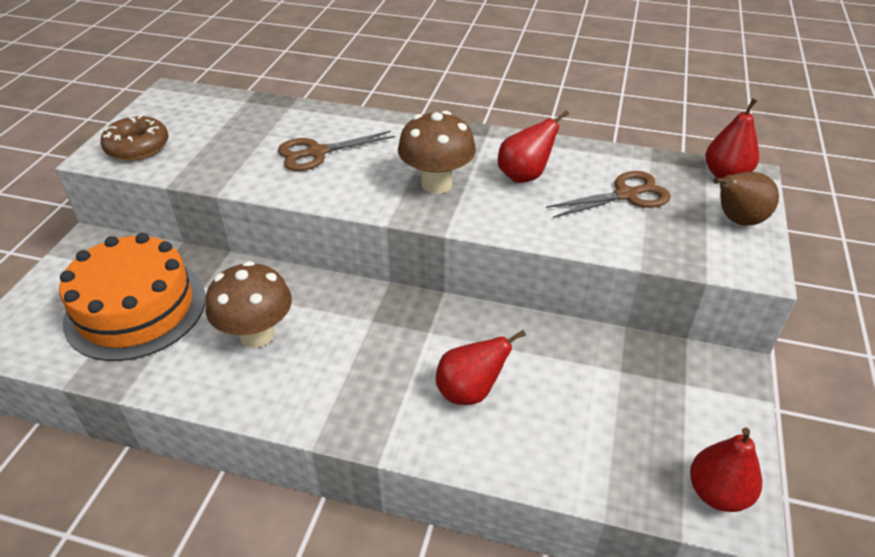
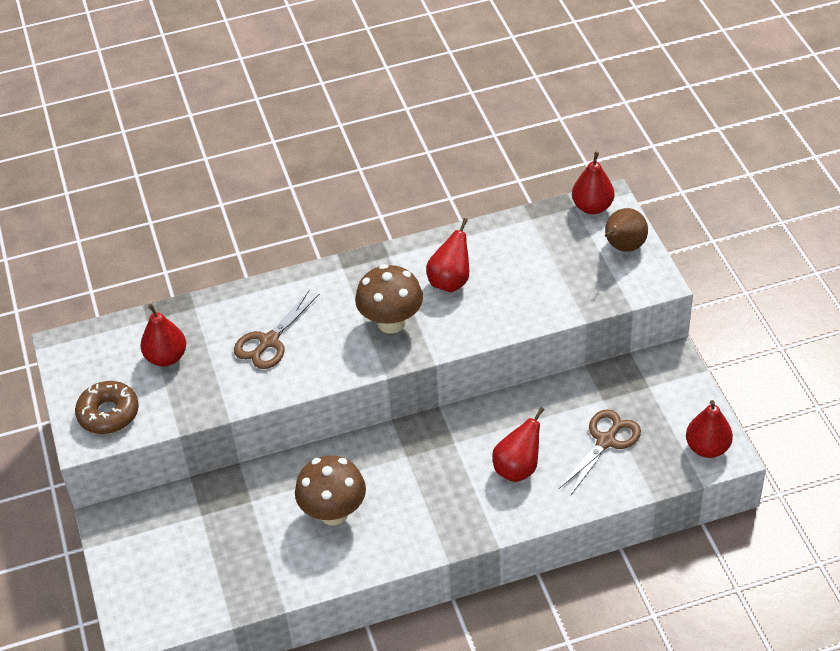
camera: 30 degrees left, 5 degrees up
(136, 309) = (218, 546): orange cake -> none
(227, 129) = (166, 357): none -> red pear
(626, 195) = (535, 262): brown scissors -> brown scissors (606, 441)

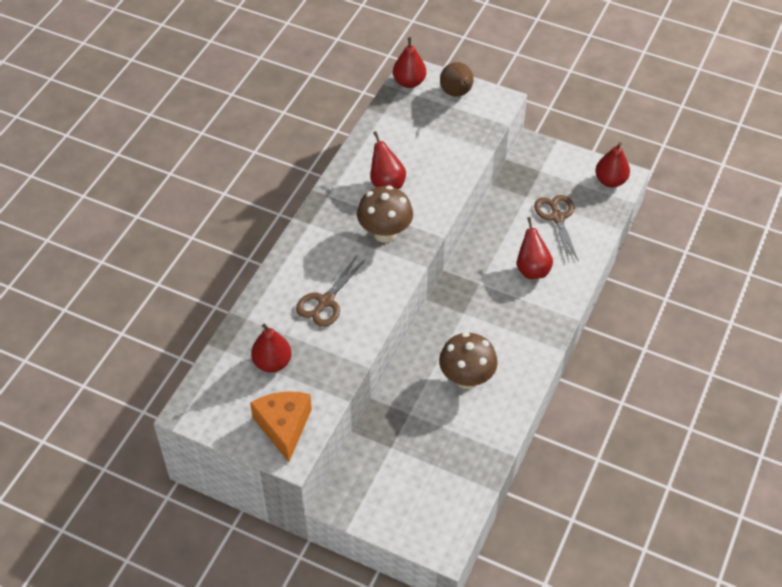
camera: 50 degrees left, 5 degrees up
(108, 413) = (284, 427): brown donut -> orange cheese
(269, 341) = (325, 301): brown scissors -> brown scissors turned 45 degrees clockwise

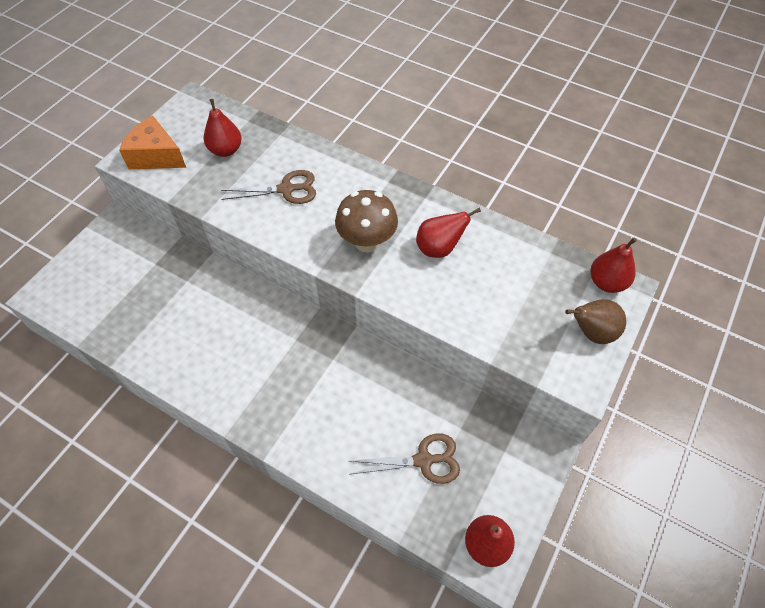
camera: 95 degrees right, 5 degrees up
(284, 427) = (156, 156): orange cheese -> orange cheese turned 150 degrees counterclockwise
(325, 301) = (286, 189): brown scissors -> brown scissors turned 135 degrees clockwise
(466, 378) = (212, 333): brown mushroom -> none
(532, 269) = (345, 418): red pear -> none

